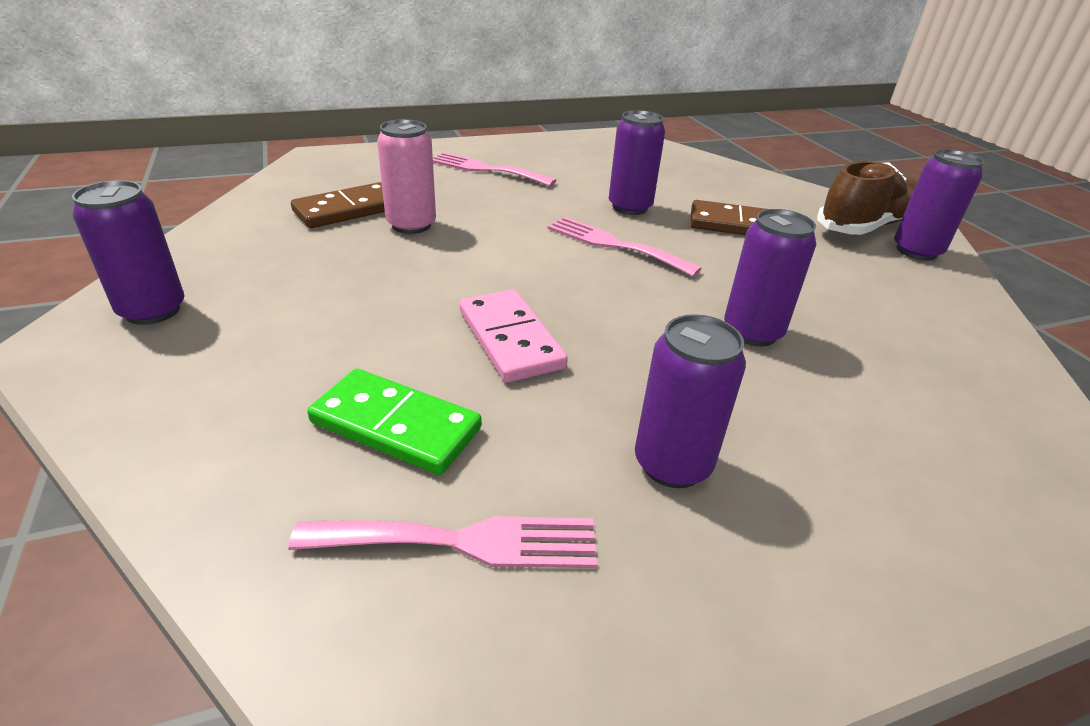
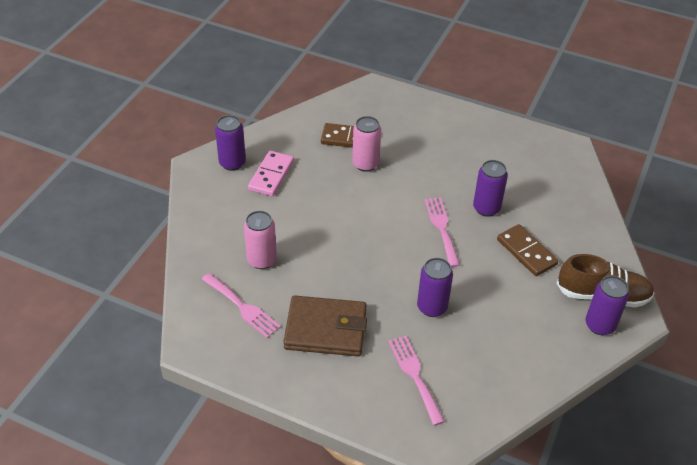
camera: 45 degrees right, 10 degrees up
(395, 426) = (261, 260): green domino -> pink can
(486, 169) = (447, 140): pink fork -> pink fork (414, 375)
(510, 339) = (334, 250): pink domino -> pink domino (271, 175)
(672, 464) = (325, 329): purple can -> brown wallet

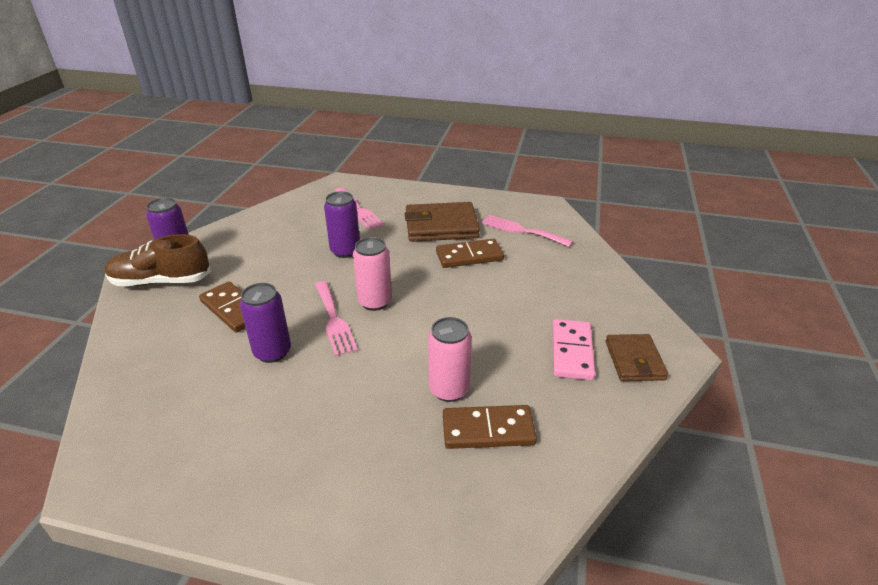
camera: 170 degrees right, 10 degrees down
(232, 163) = (634, 360): purple can -> brown wallet
(261, 260) = (526, 264): pink can -> pink can (375, 302)
(311, 279) = (469, 256): none -> brown domino

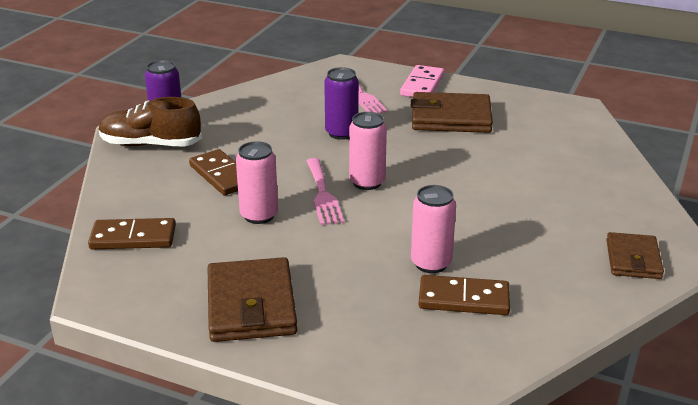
camera: 10 degrees right, 5 degrees down
(270, 469) = (251, 305): none -> brown wallet
(272, 352) = (259, 215): purple can -> pink can
(469, 256) = (476, 149): brown domino -> brown domino (133, 238)
(522, 230) = (542, 129): pink fork -> none
(571, 351) = (567, 245): pink domino -> pink domino (422, 85)

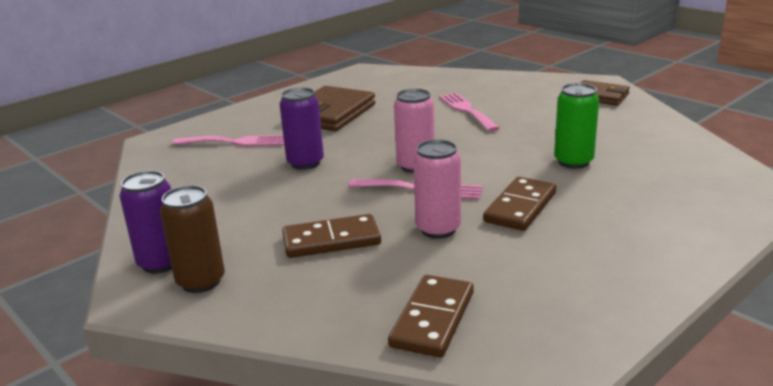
camera: 65 degrees left, 5 degrees down
(150, 144) = (201, 281): brown shoe -> brown can
(251, 305) = (612, 256): brown wallet -> none
(422, 85) = (252, 114): pink domino -> none
(431, 263) = (573, 161): pink can -> green can
(464, 299) = (632, 158): brown domino -> brown domino (520, 207)
(516, 183) = (466, 110): none -> pink fork

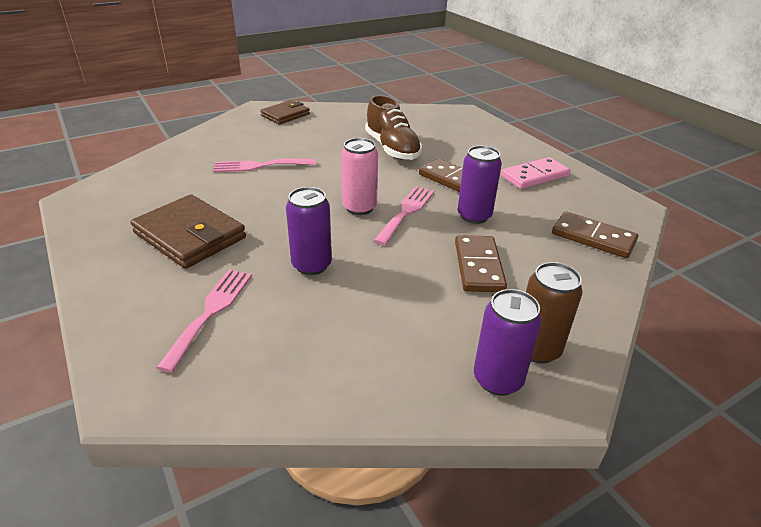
camera: 80 degrees left, 10 degrees up
(438, 229) = (474, 216): pink can -> purple can
(573, 161) = (392, 148): green can -> brown shoe
(588, 266) = (534, 176): none -> pink domino

